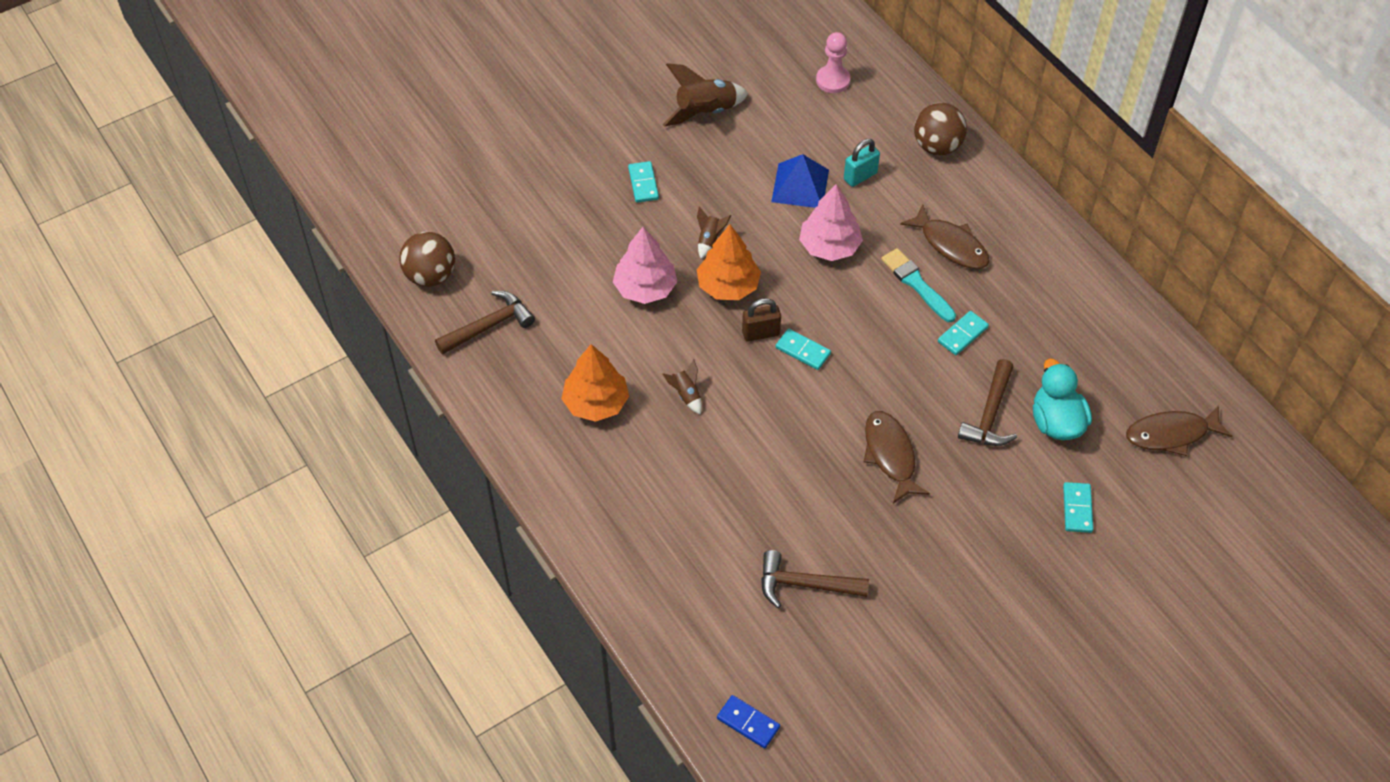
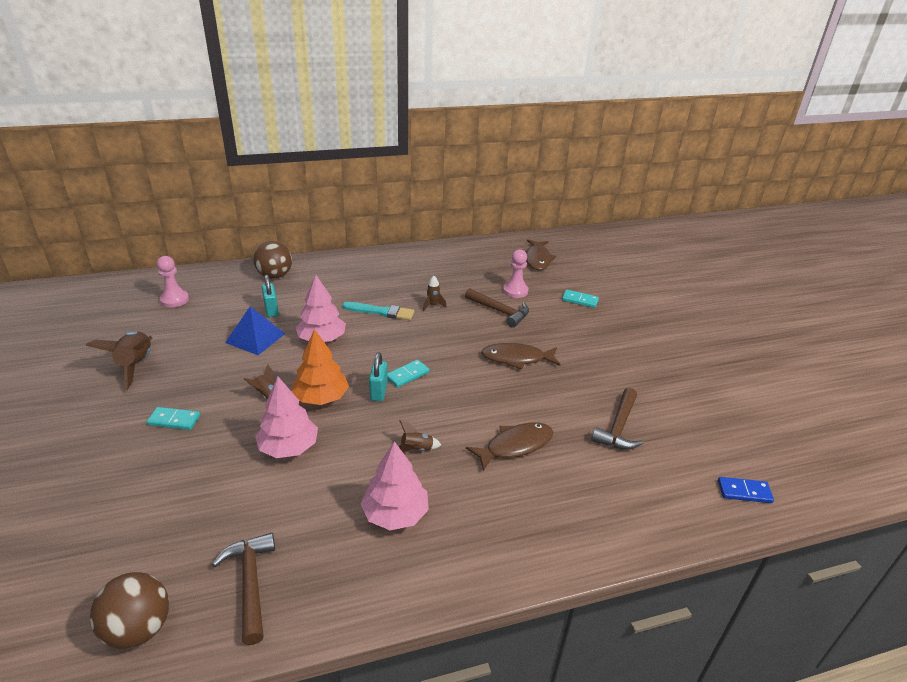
camera: 75 degrees left, 20 degrees down
(596, 403) = (395, 514): orange tree -> pink tree
(748, 723) = (744, 492): blue domino -> blue domino turned 45 degrees clockwise
(760, 333) = (378, 392): brown padlock -> turquoise padlock
(917, 284) = (381, 312): turquoise brush -> turquoise brush turned 150 degrees counterclockwise
(950, 245) = (359, 291): brown fish -> brown fish (515, 446)
(962, 334) = (433, 305): turquoise domino -> brown rocket
(1056, 422) = (515, 291): turquoise duck -> pink pawn

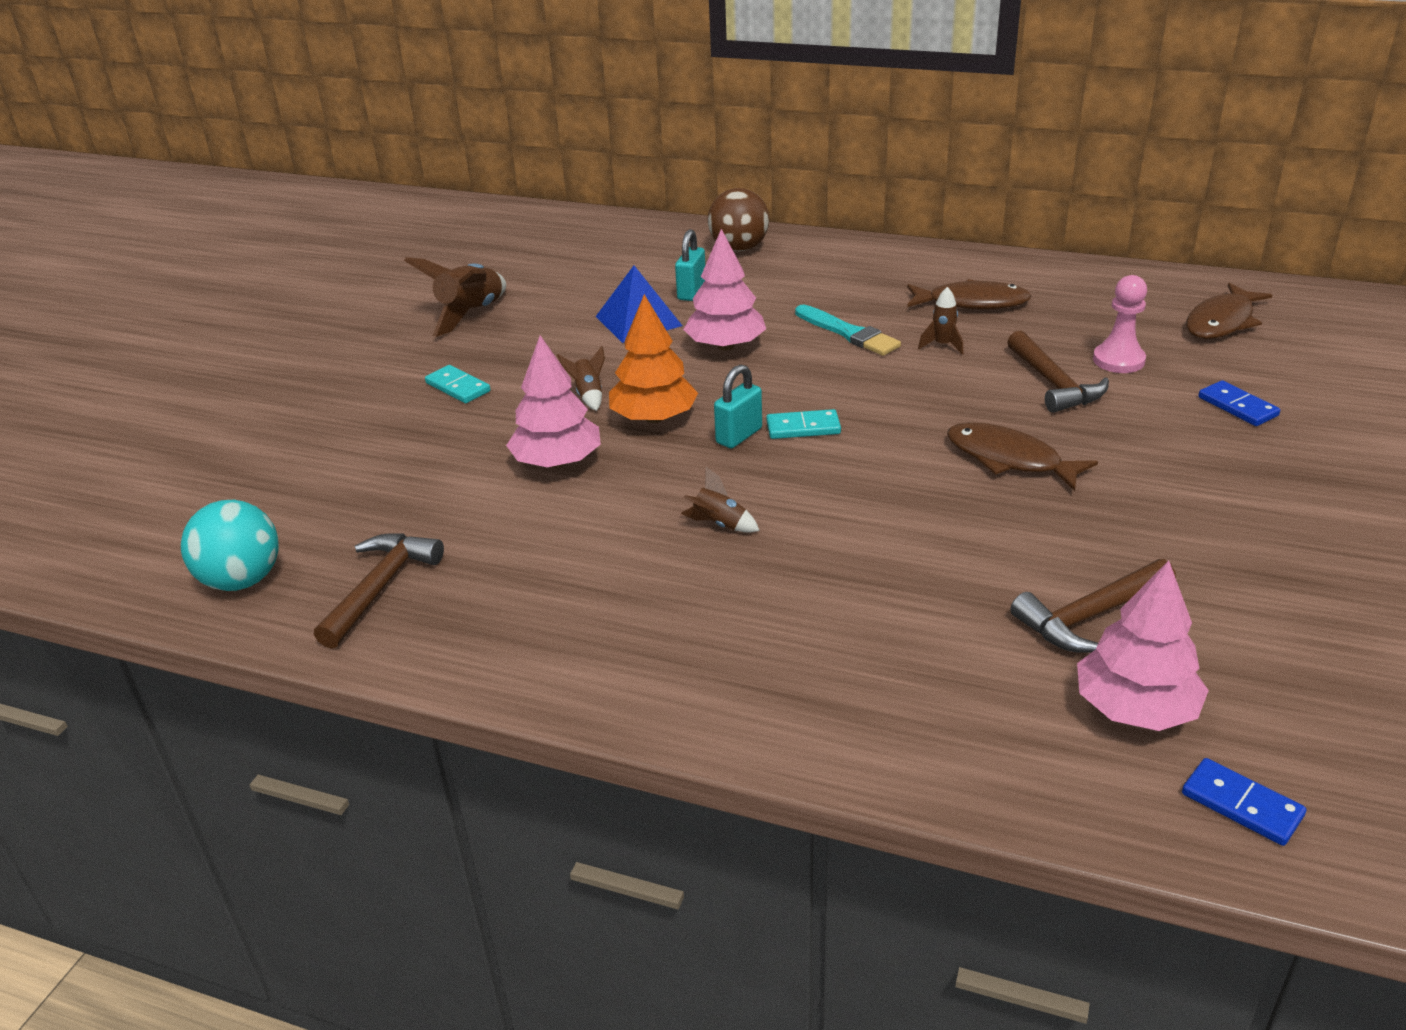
camera: 40 degrees right, 0 degrees up
(139, 628) = (242, 580): brown ball -> turquoise ball
(174, 300) = (582, 249): pink pawn -> none
(395, 514) = (613, 588): pink tree -> pink tree (1135, 709)
(515, 446) = (874, 574): brown fish -> brown fish (972, 303)
(580, 300) = (1237, 407): turquoise domino -> blue domino

